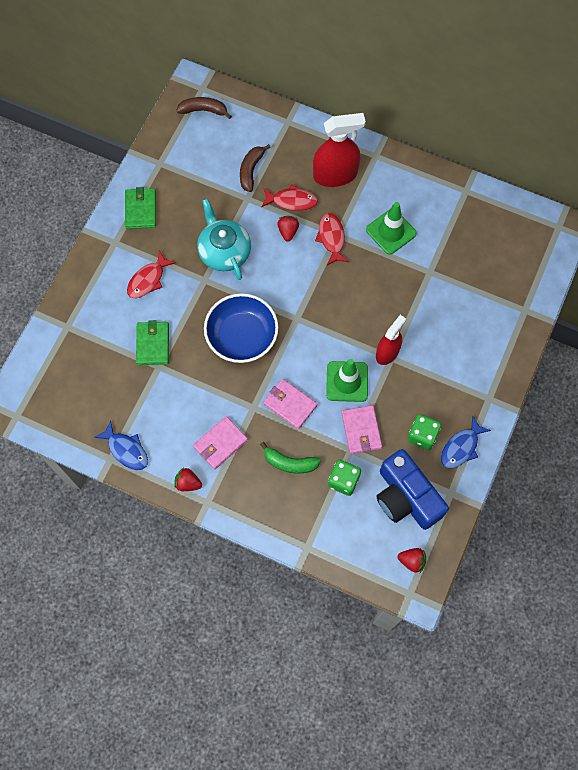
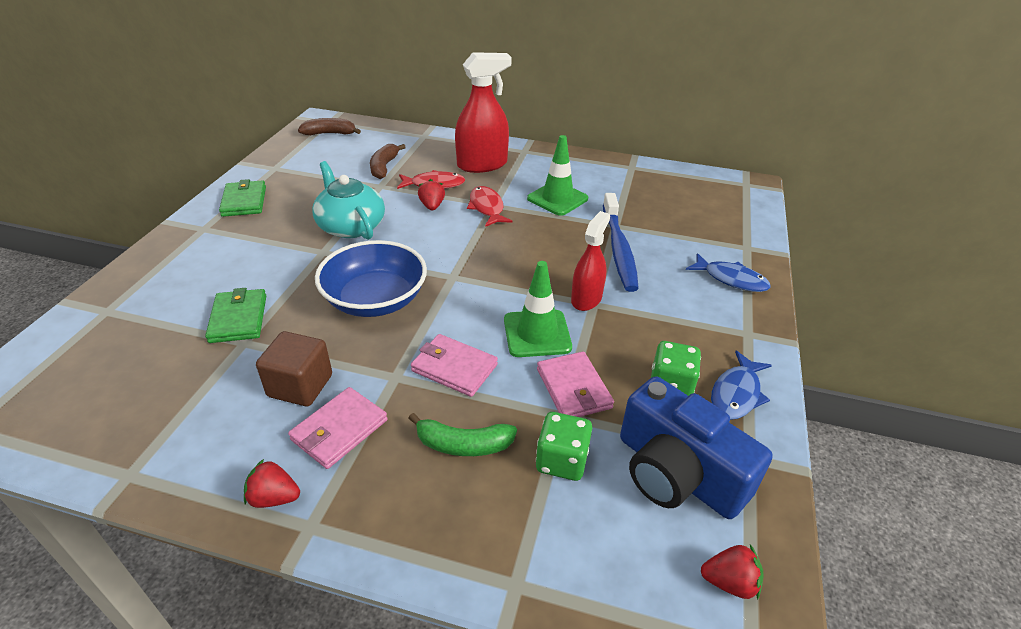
camera: 10 degrees left, 30 degrees down
(126, 450) = (163, 458): blue fish -> blue fish (731, 279)
(148, 280) = (243, 257): red fish -> none
(196, 407) = (300, 386): none -> brown cube
(425, 301) = (619, 249): none -> blue toothbrush

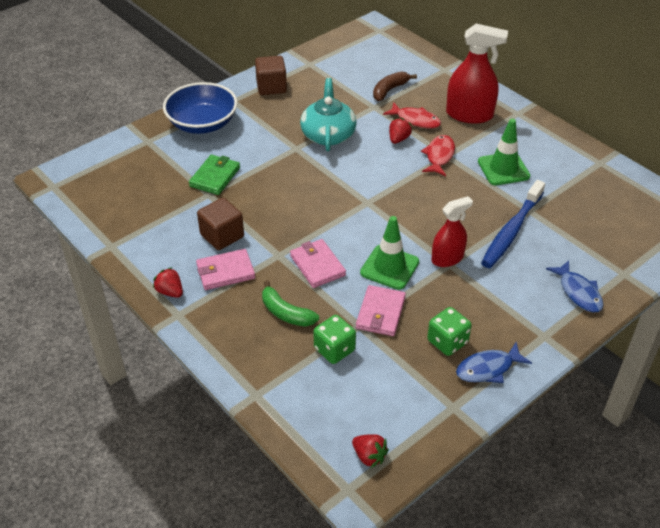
camera: 35 degrees right, 5 degrees up
(244, 201) = (271, 87): green wallet -> brown cube
(329, 133) = (371, 43): brown banana -> none
(375, 300) = (304, 198): blue bowl -> blue bowl (202, 123)
(677, 473) = (397, 391): blue camera -> none

